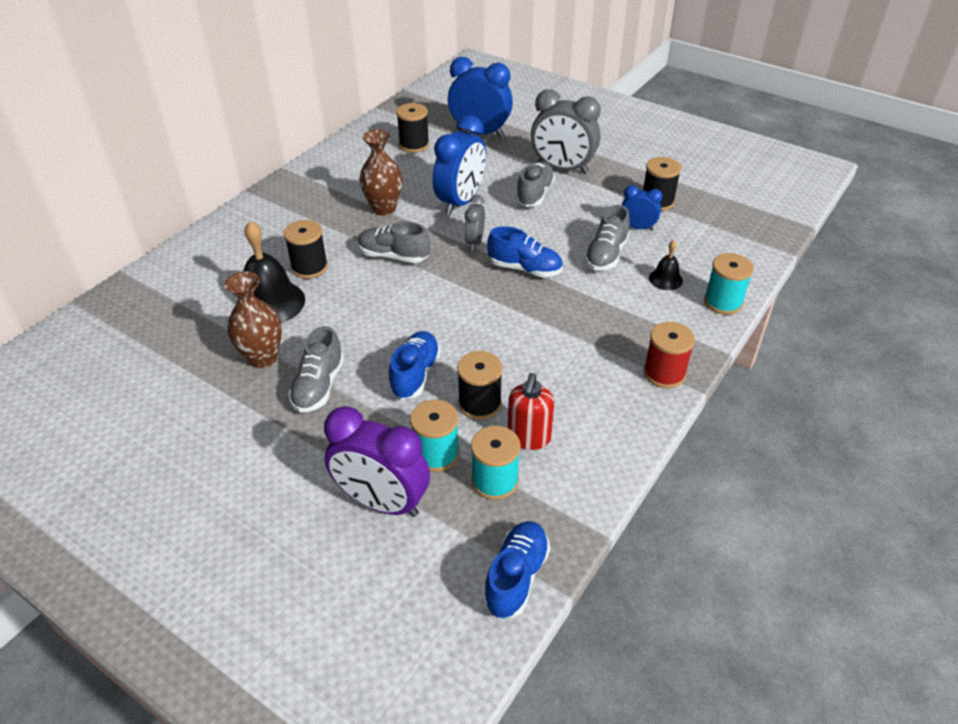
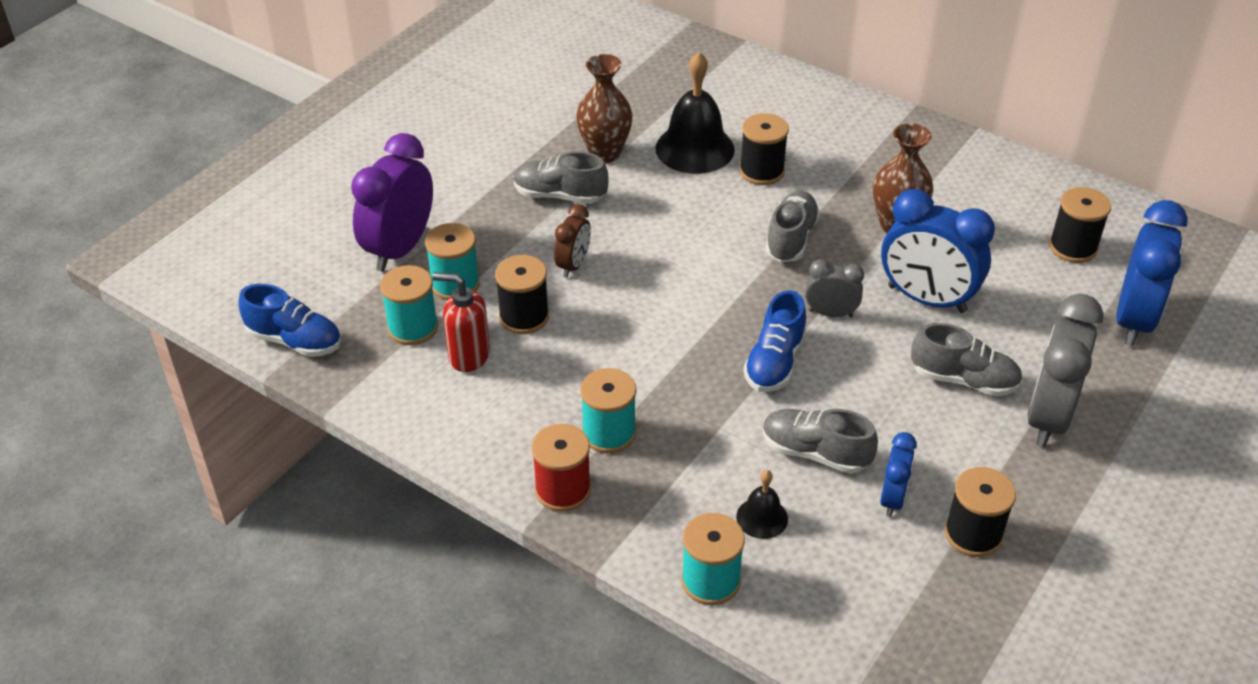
camera: 90 degrees right, 0 degrees up
(415, 374) = (573, 265): blue shoe -> brown clock
(604, 350) = (609, 433): none -> turquoise spool

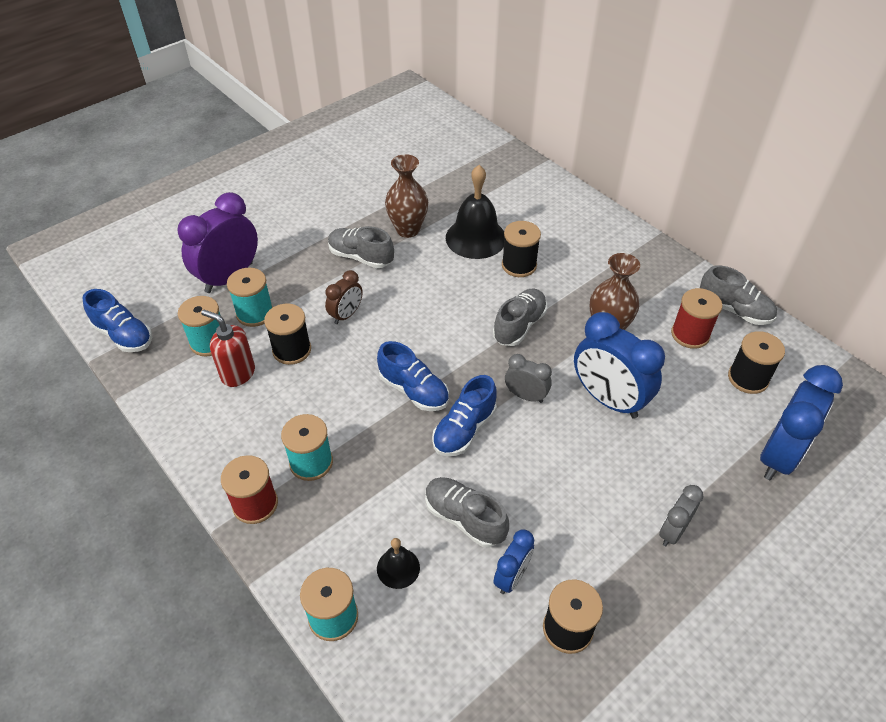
camera: 15 degrees right, 5 degrees up
(696, 333) = (414, 390): none -> blue shoe
(964, 380) = (613, 479): grey shoe -> grey shoe (734, 310)
(992, 213) = (690, 334): none -> red spool
(1048, 417) = (672, 531): grey clock -> grey clock, size x0.53

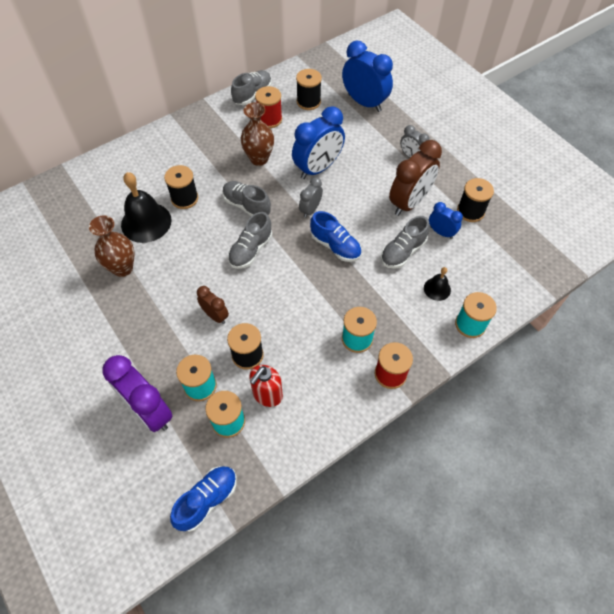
camera: 85 degrees left, 10 degrees up
(360, 257) = (148, 304): grey shoe -> grey shoe (251, 250)
(414, 390) = (299, 273): blue shoe -> none
(567, 528) = (409, 202): none -> brown clock

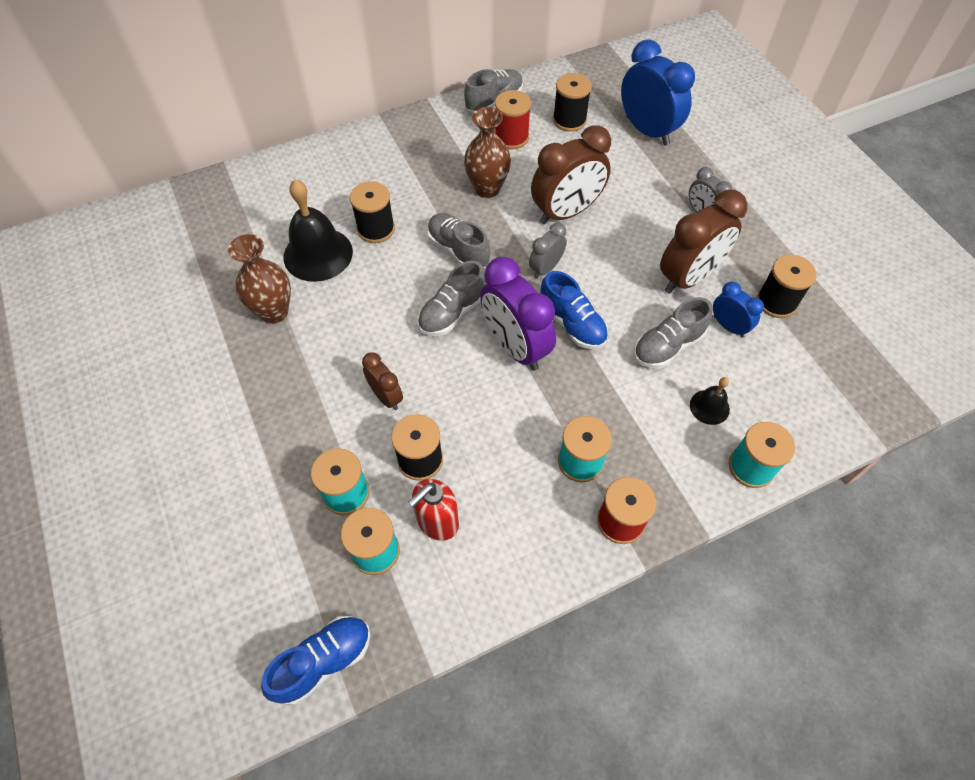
camera: 10 degrees right, 0 degrees up
(149, 411) = (269, 517): purple clock -> purple clock (515, 347)
(318, 168) = (566, 212): blue clock -> brown clock

